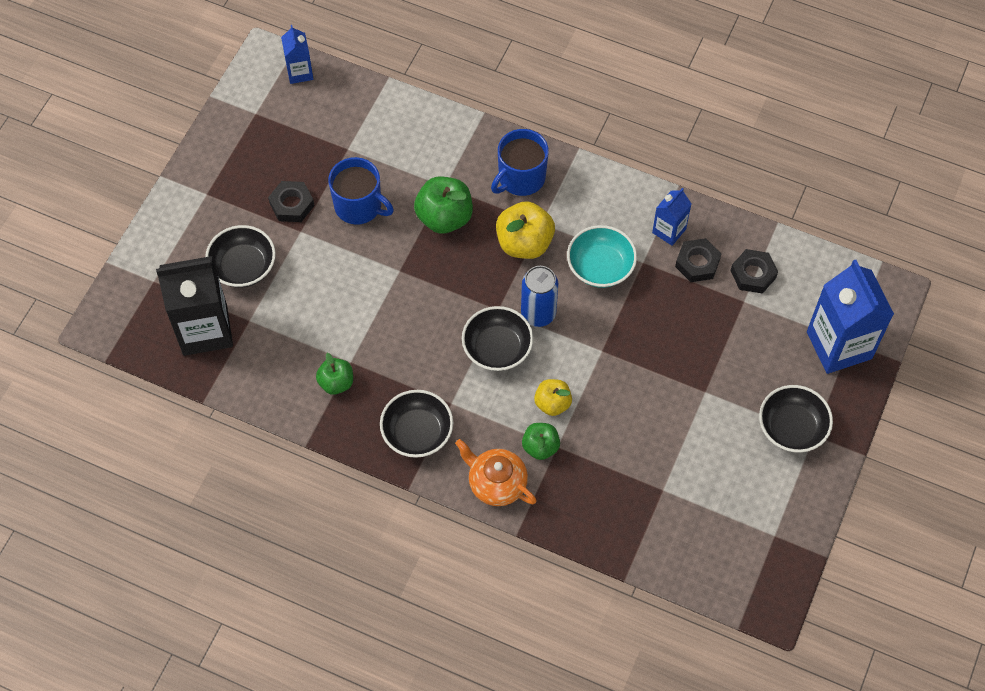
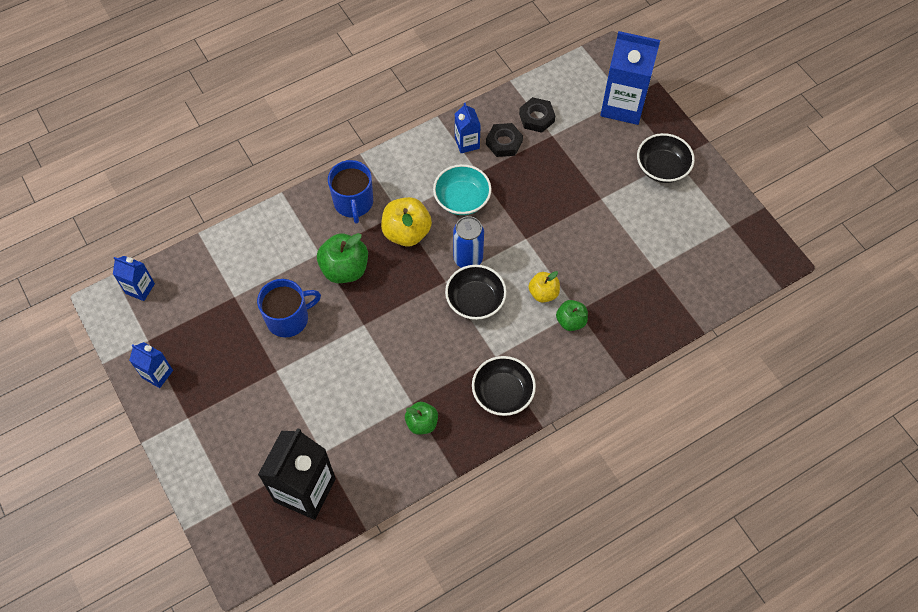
camera: 55 degrees left, 0 degrees up
(230, 143) = (157, 374): none -> blue carton
(243, 267) = (273, 429): black bowl -> none
(292, 204) = (248, 363): black nut -> none
(496, 483) = (578, 366): orange teapot -> none

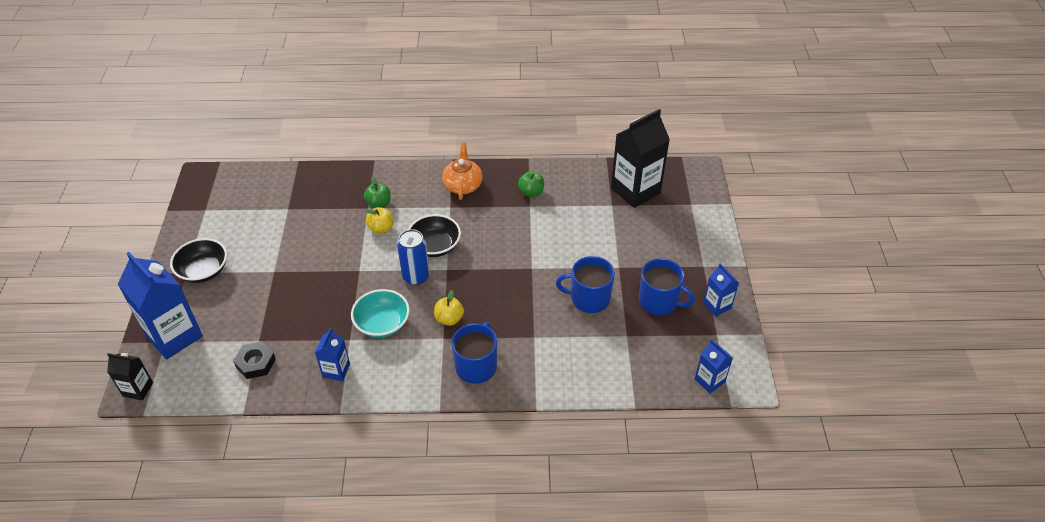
camera: 150 degrees left, 15 degrees down
(218, 350) = (659, 301): none -> blue mug
(345, 269) = (520, 314): green apple -> none
(406, 232) = (449, 319): yellow apple -> yellow apple, size x0.61
(502, 393) = (463, 185): black bowl -> orange teapot
(504, 143) = (304, 354): black nut -> none
(605, 58) = (138, 389): none -> black carton

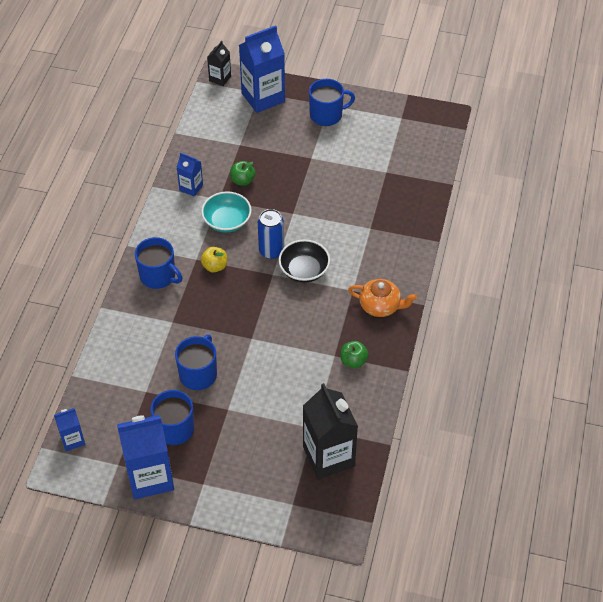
camera: 105 degrees right, 5 degrees up
(203, 271) = (327, 115): black bowl -> blue mug
(255, 363) = (218, 142): black nut -> none
(379, 204) = (373, 237): green apple -> green apple (242, 180)
(381, 228) = (339, 234): yellow apple -> none
(717, 305) = (150, 477): blue carton -> blue carton, size x1.96

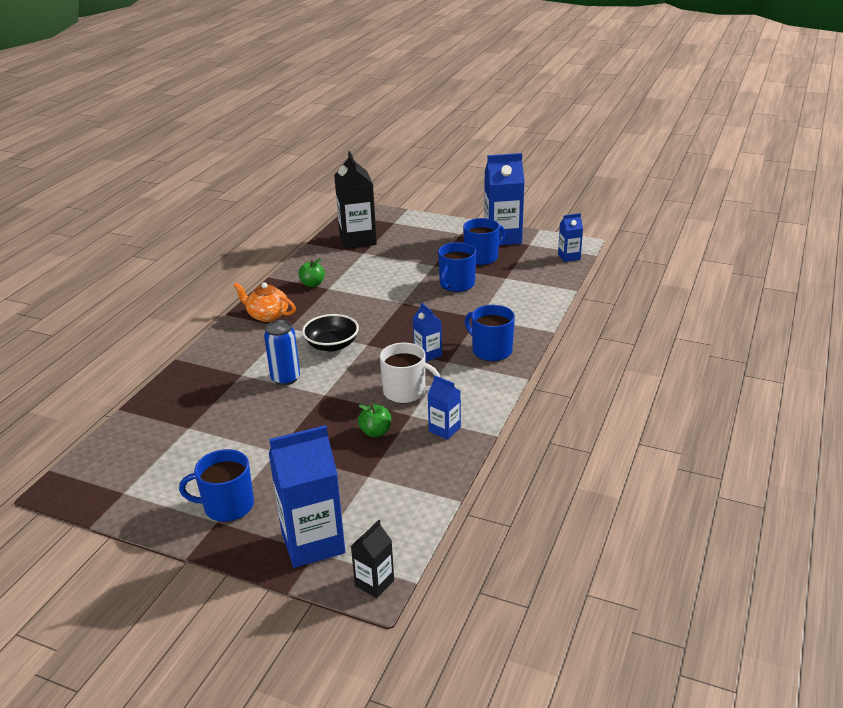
camera: 170 degrees left, 20 degrees down
(215, 266) = (428, 354): yellow apple -> blue carton
(227, 221) = (405, 392): turquoise bowl -> white mug
(271, 251) = (361, 362): blue can -> blue can (285, 378)

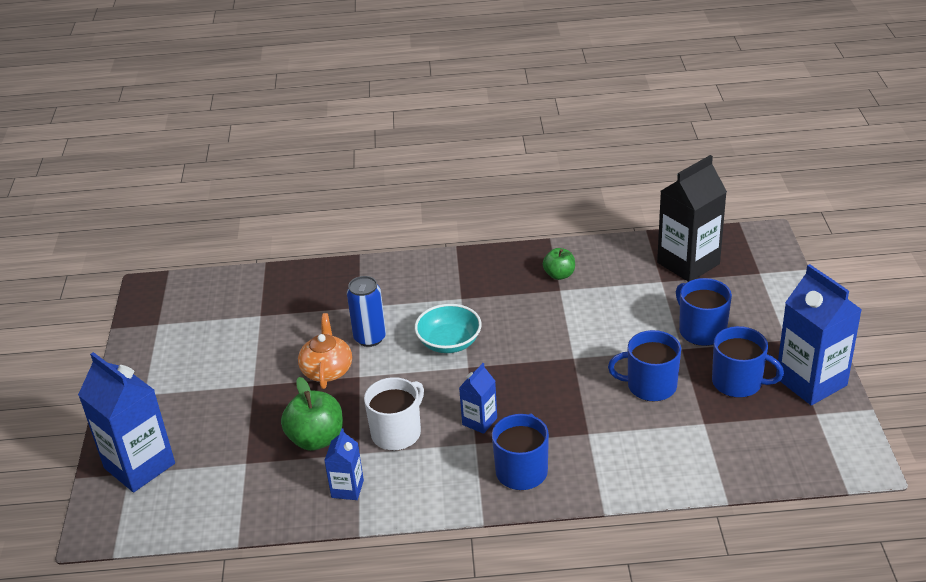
camera: 65 degrees right, 5 degrees up
(227, 506) = (166, 391): blue mug -> blue mug (701, 331)
(267, 315) = (473, 273): orange teapot -> orange teapot (327, 370)
(332, 345) = (449, 342): black bowl -> turquoise bowl
(374, 583) = (102, 528): black carton -> none
(375, 432) = (316, 439): green apple -> green apple, size x1.64
(405, 392) = (397, 433): white mug -> white mug turned 135 degrees counterclockwise
(569, 257) = (816, 465): blue carton -> none

